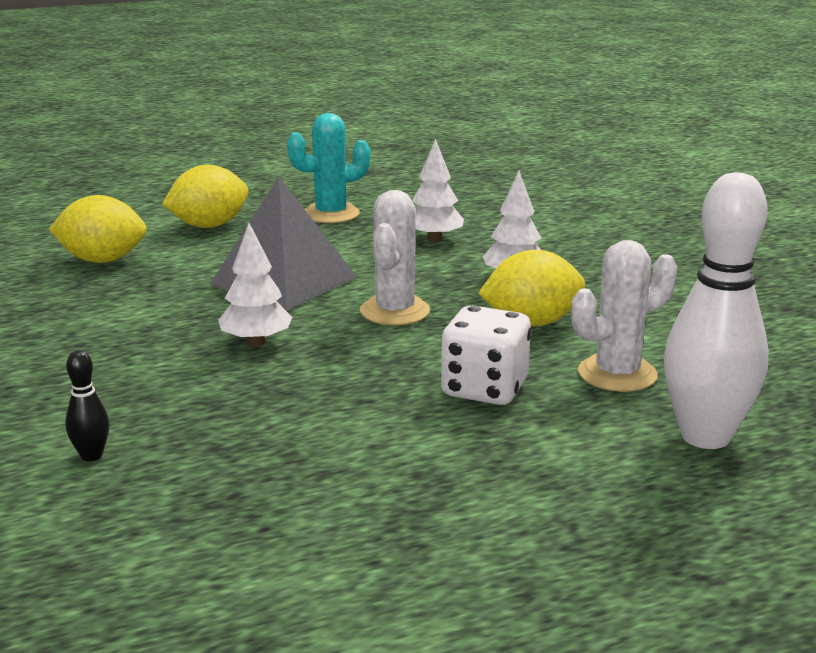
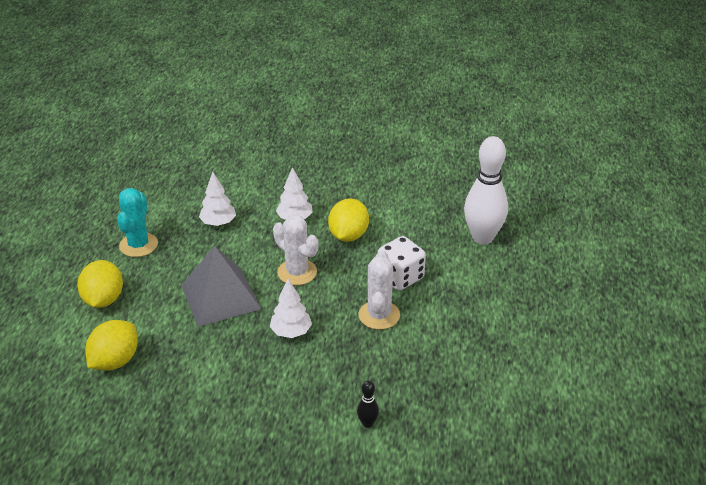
camera: 60 degrees left, 15 degrees up
(617, 374) = (417, 234): white cactus -> white cactus (379, 315)

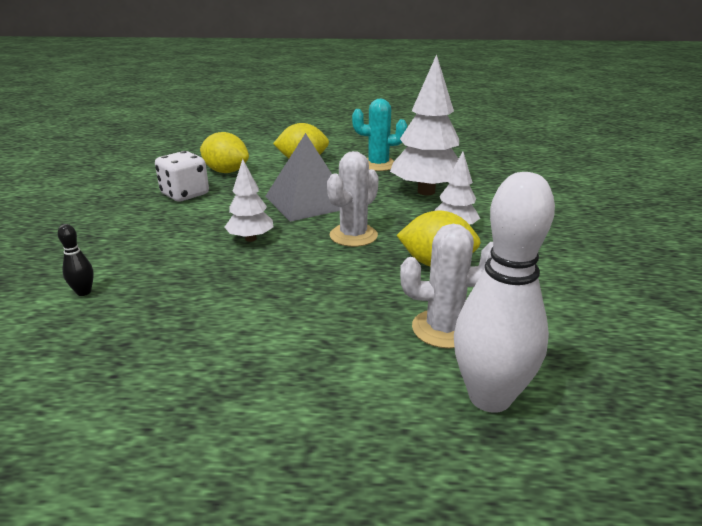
camera: 85 degrees right, 10 degrees down
(218, 223) = (426, 191): white tree -> white tree, size x1.86
(379, 315) = (275, 293): white cactus -> white cactus (443, 329)
(400, 277) = (356, 307): white dice -> white dice (185, 194)

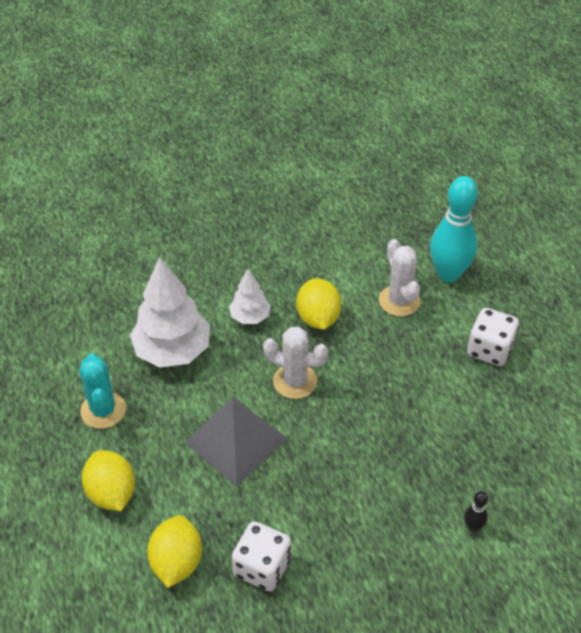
camera: 110 degrees left, 20 degrees up
(251, 239) = (335, 454): white tree -> none
(303, 390) = (489, 350): none -> white dice
(489, 397) = (448, 274): white bowling pin -> turquoise bowling pin

